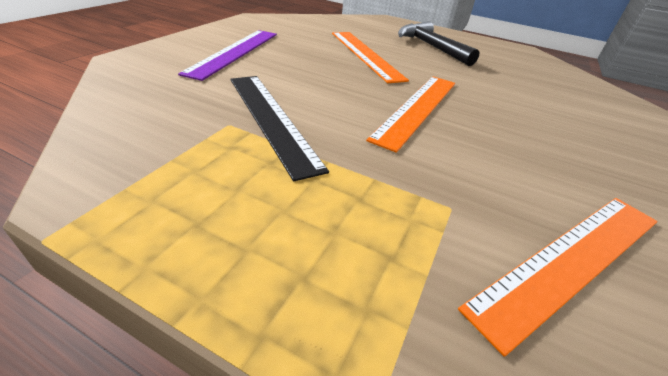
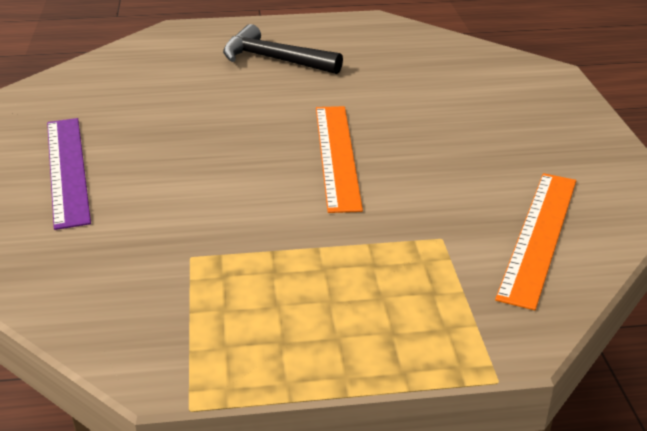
camera: 30 degrees left, 5 degrees down
(271, 119) = (220, 232): black ruler -> none
(365, 54) = (216, 105): orange ruler -> none

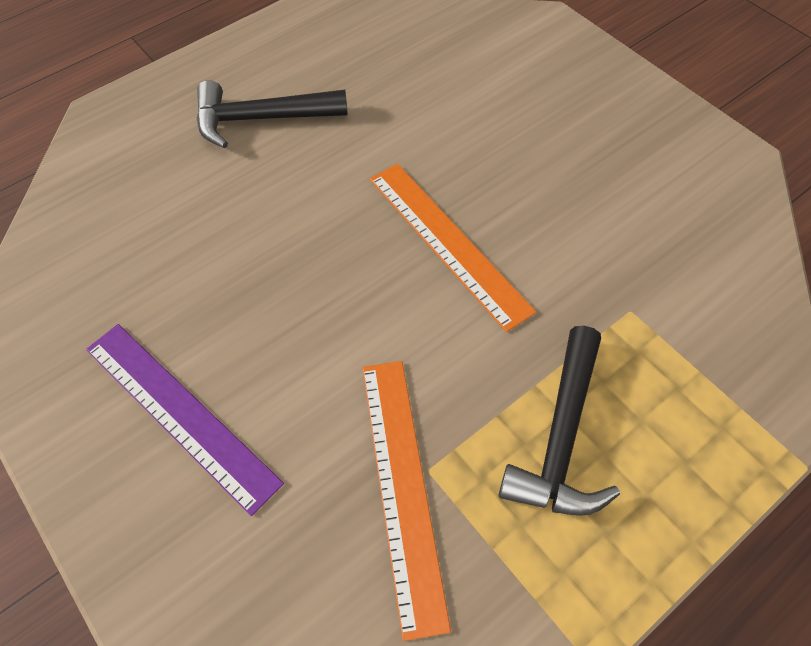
camera: 30 degrees left, 25 degrees up
(306, 280) = (561, 437): none -> black hammer
(539, 235) = (704, 262): orange ruler -> orange ruler (402, 487)

